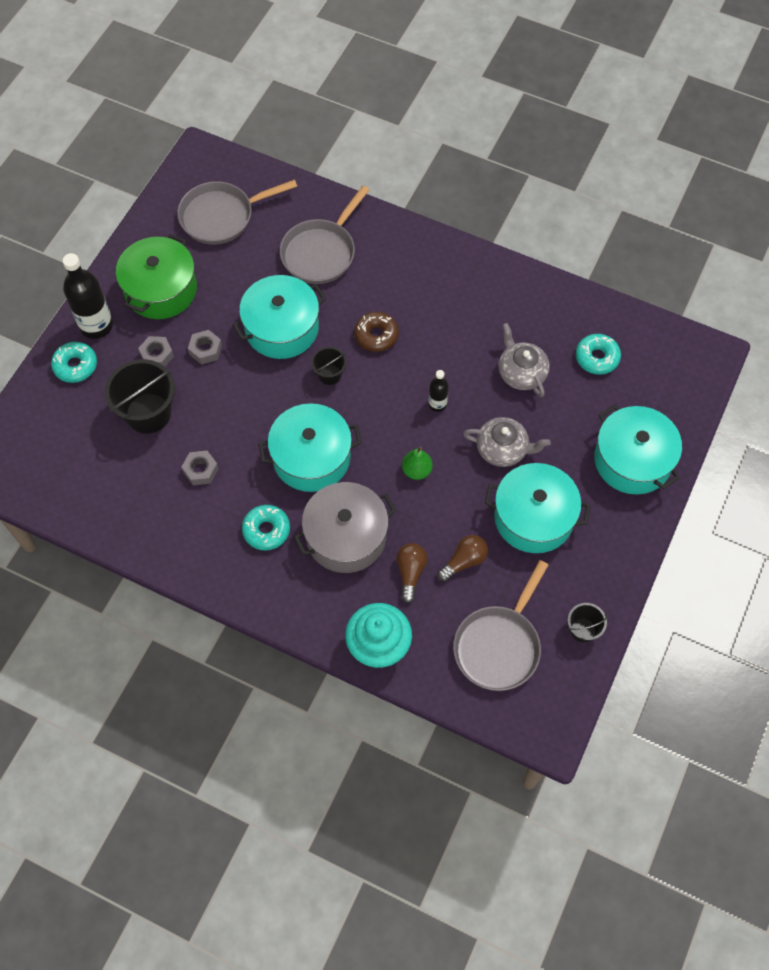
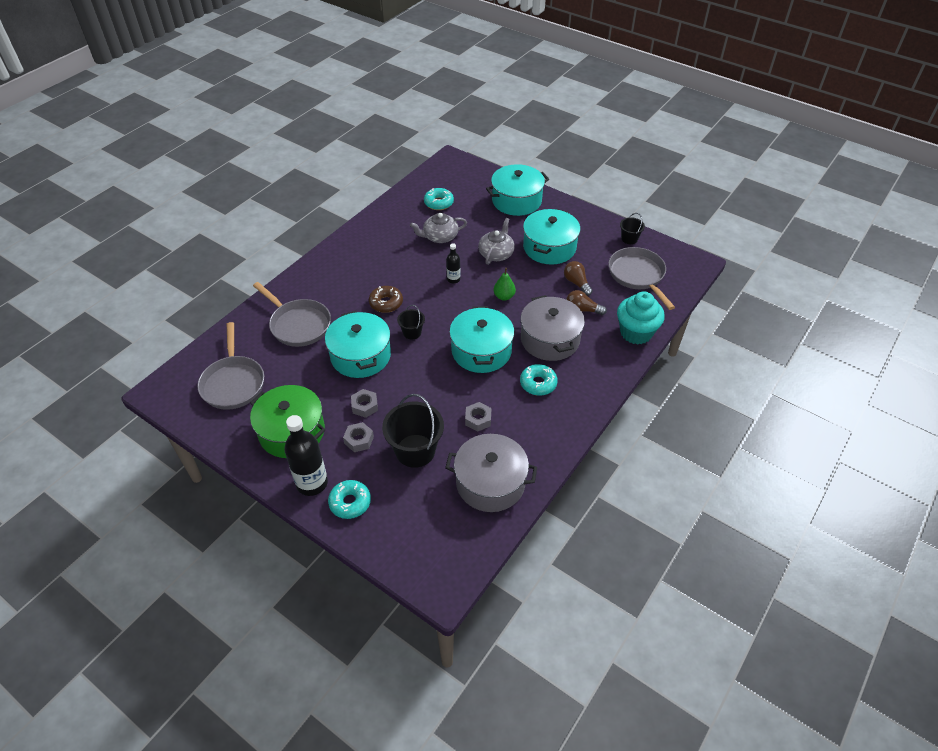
camera: 80 degrees left, 15 degrees down
(112, 496) = (490, 483): none -> grey pot
(499, 645) = (638, 276): grey pan -> grey pan turned 150 degrees counterclockwise

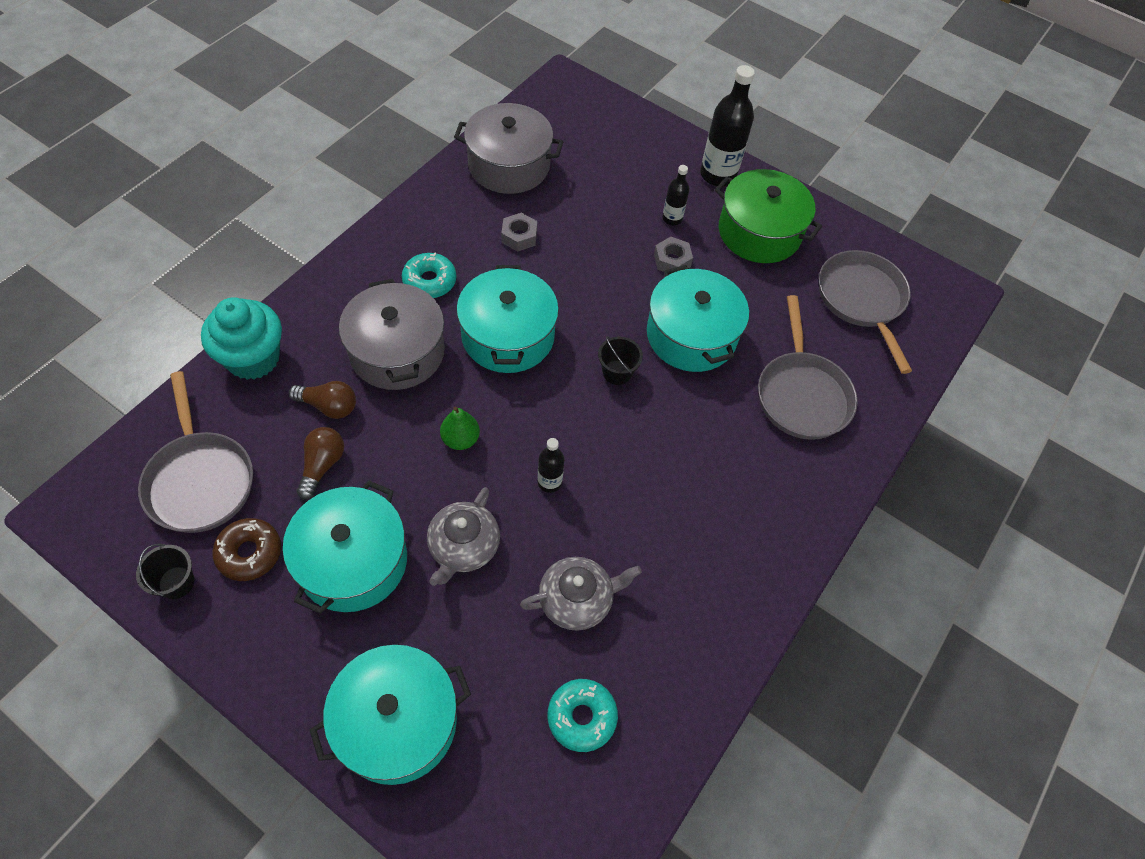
camera: 175 degrees right, 10 degrees up
(298, 324) = (801, 394): grey pan -> grey pan turned 135 degrees counterclockwise
(350, 502) = (670, 154): turquoise donut -> none
(359, 440) = (672, 218): grey nut -> black bottle
(386, 303) = (666, 432): brown donut -> brown donut (249, 553)
(415, 451) = (600, 203): black bucket -> none
(576, 283) = (322, 465): brown light bulb -> brown light bulb turned 135 degrees counterclockwise

